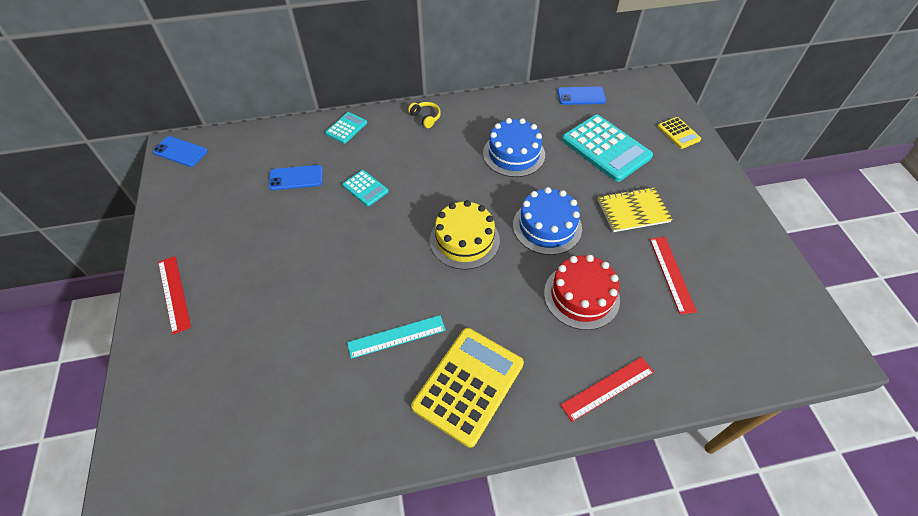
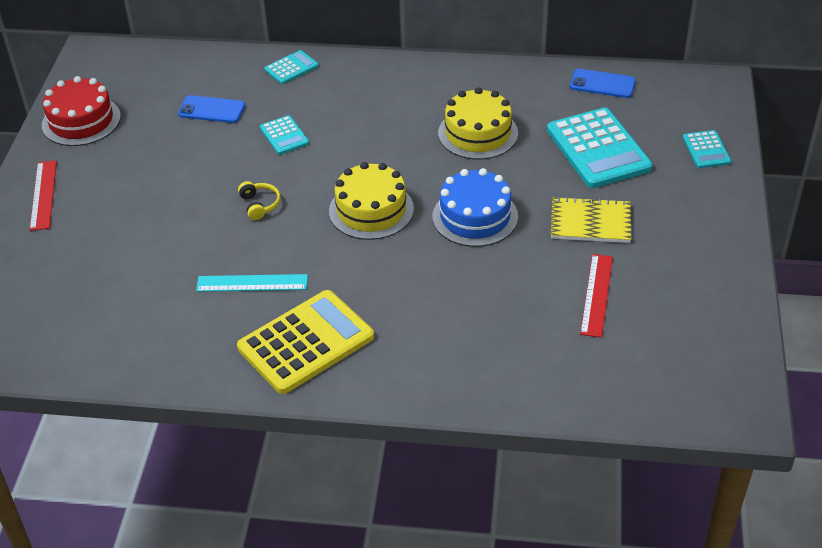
camera: 20 degrees right, 10 degrees down
(180, 152) = (97, 59): blue phone -> none
(425, 117) = (391, 73): yellow headphones -> yellow headphones (259, 205)
(514, 154) = (478, 133): blue cake -> yellow cake
(581, 296) = (475, 292): red cake -> red cake (81, 121)
(607, 388) = (454, 381): red ruler -> none
(678, 133) = (706, 150): yellow calculator -> turquoise calculator

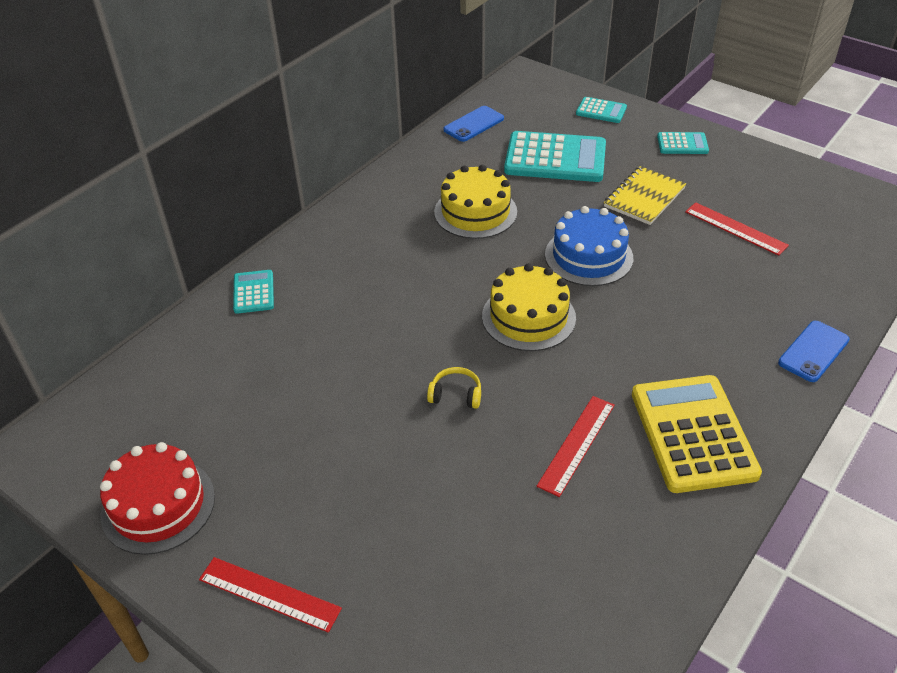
camera: 60 degrees left, 0 degrees up
(211, 110) = (260, 378): blue phone -> blue phone (813, 351)
(252, 283) = (576, 444): turquoise ruler -> red ruler
(284, 136) = (360, 336): turquoise calculator -> turquoise calculator (682, 144)

